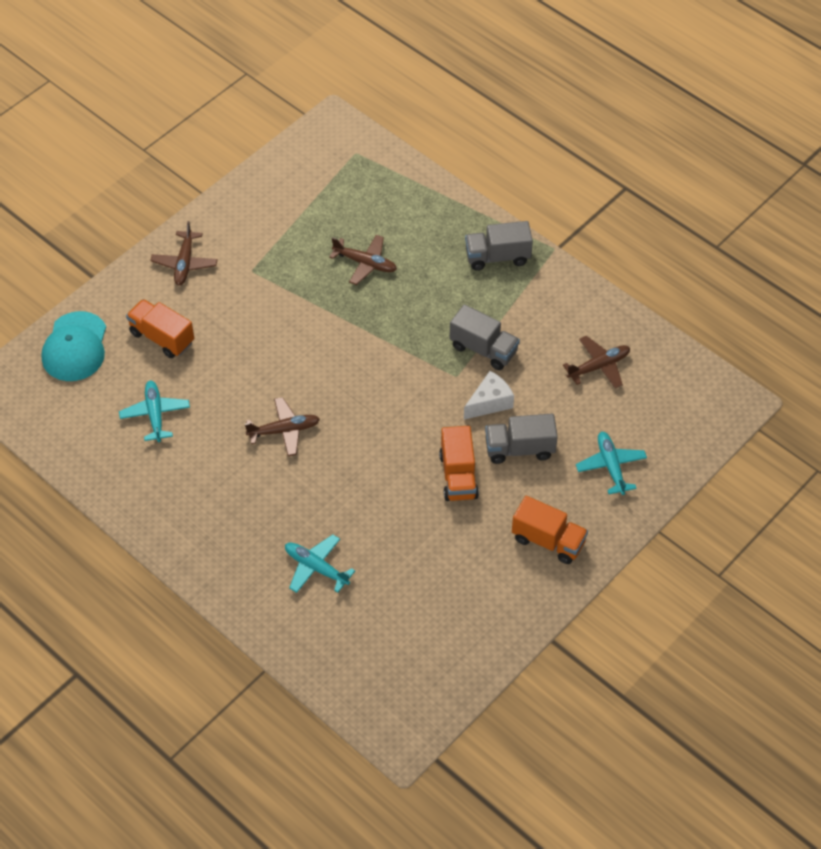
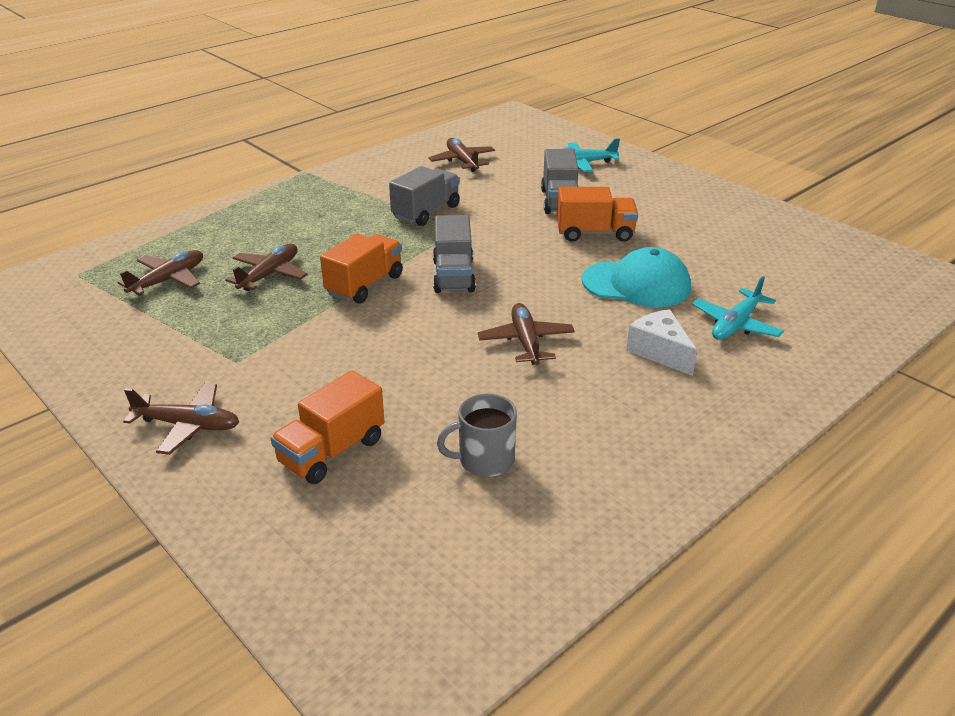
camera: 85 degrees left, 20 degrees down
(75, 347) = (318, 561): turquoise cap -> turquoise cap (636, 284)
(155, 414) = (485, 460): turquoise plane -> grey mug
(352, 206) = (168, 280): none -> brown plane
(489, 402) = (498, 213): white cheese -> white cheese (660, 352)
(497, 257) = (301, 198): grey truck -> grey truck (453, 276)
(548, 540) = (670, 194): orange truck -> orange truck (365, 285)

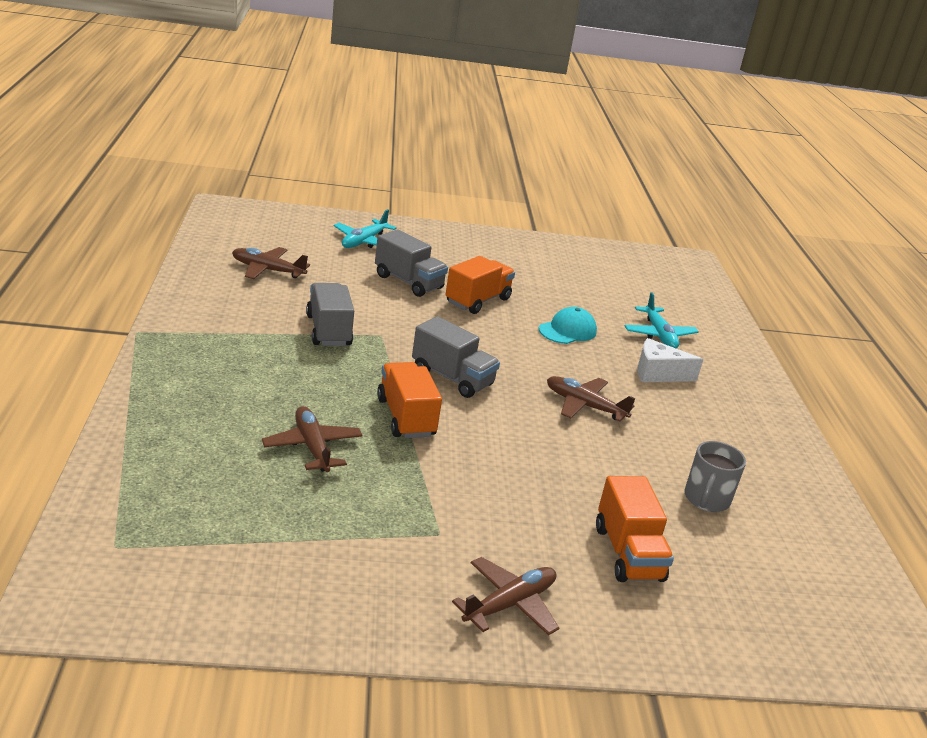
camera: 55 degrees left, 5 degrees down
(168, 280) = (229, 500): brown plane -> none
(636, 284) = (567, 330): turquoise cap -> turquoise cap, size x0.66

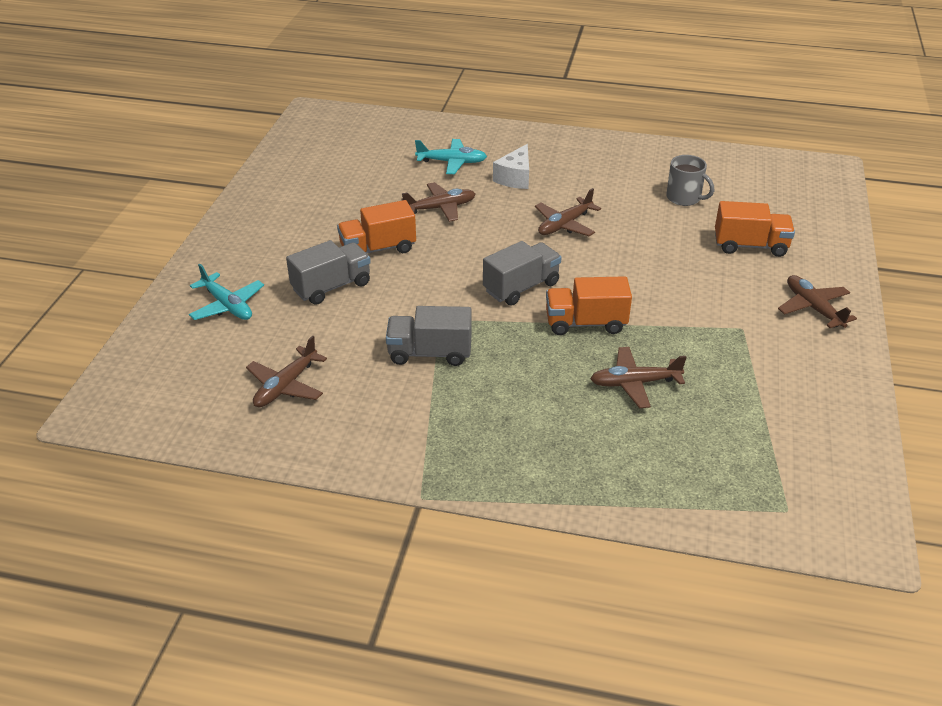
camera: 70 degrees left, 10 degrees up
(477, 301) = (378, 249): orange truck -> orange truck turned 75 degrees counterclockwise
(567, 330) = (440, 208): turquoise cap -> brown plane

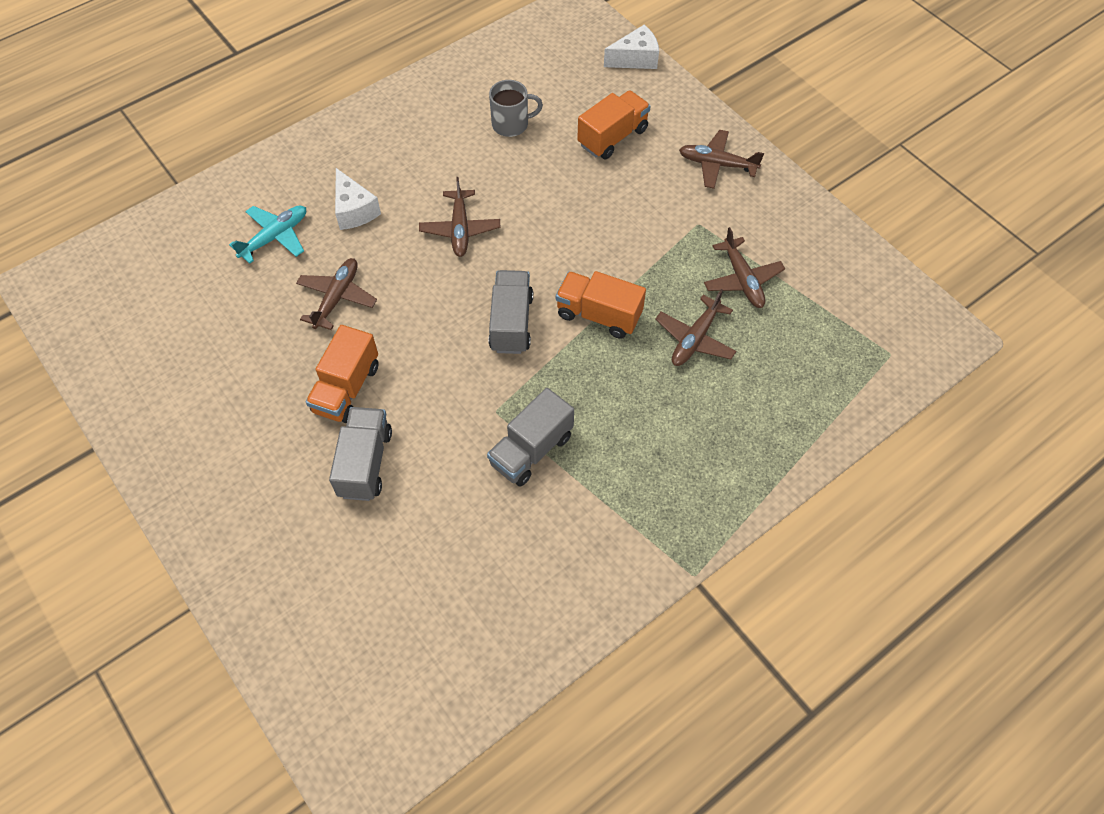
camera: 50 degrees left, 20 degrees up
(227, 305) = (305, 568): turquoise plane -> none
(286, 386) = (471, 590): brown plane -> brown plane (742, 280)
(585, 323) = (598, 315): orange truck -> orange truck turned 75 degrees clockwise
(838, 218) = (635, 59): none -> white cheese

